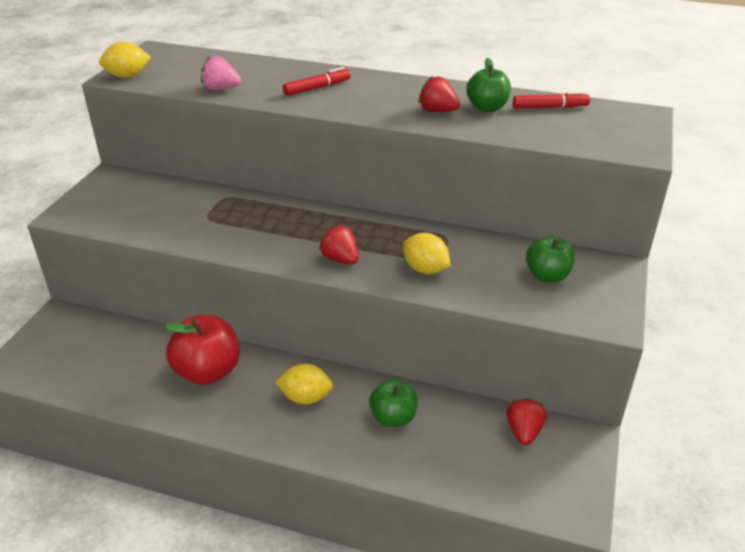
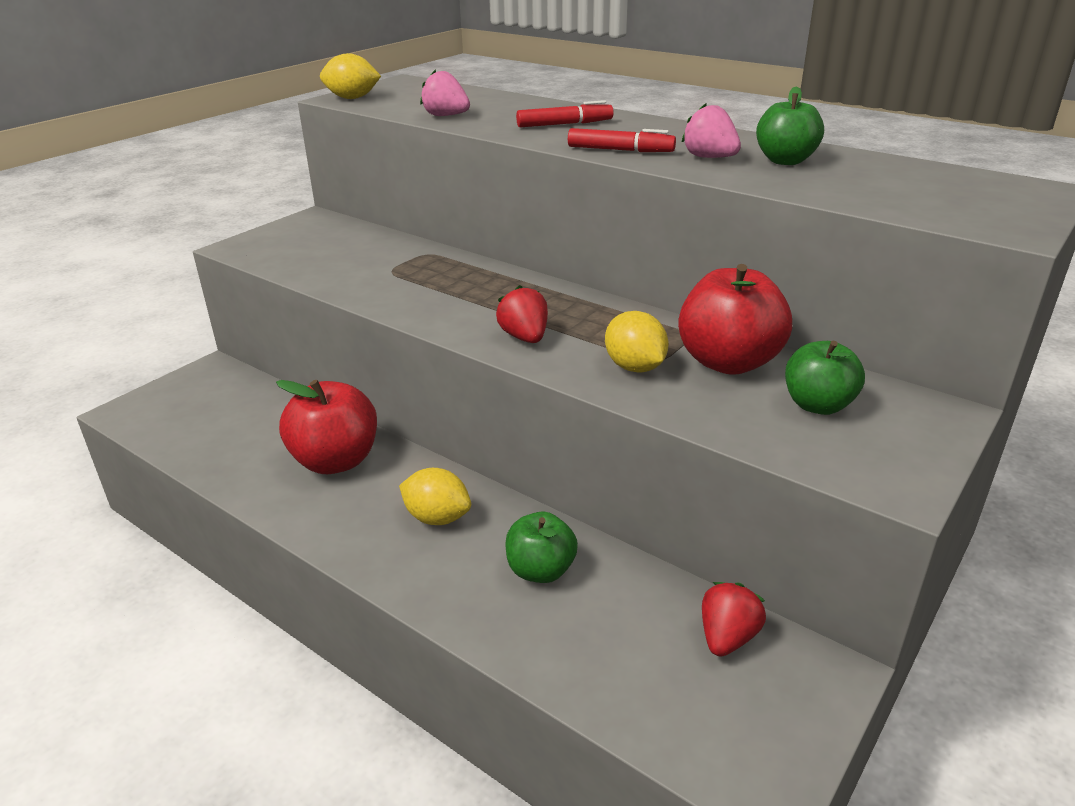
camera: 20 degrees right, 5 degrees down
(437, 111) = (710, 158): red strawberry -> pink strawberry
(481, 254) = (728, 362): none -> red apple
(550, 107) = (884, 169): red marker -> red marker (620, 150)

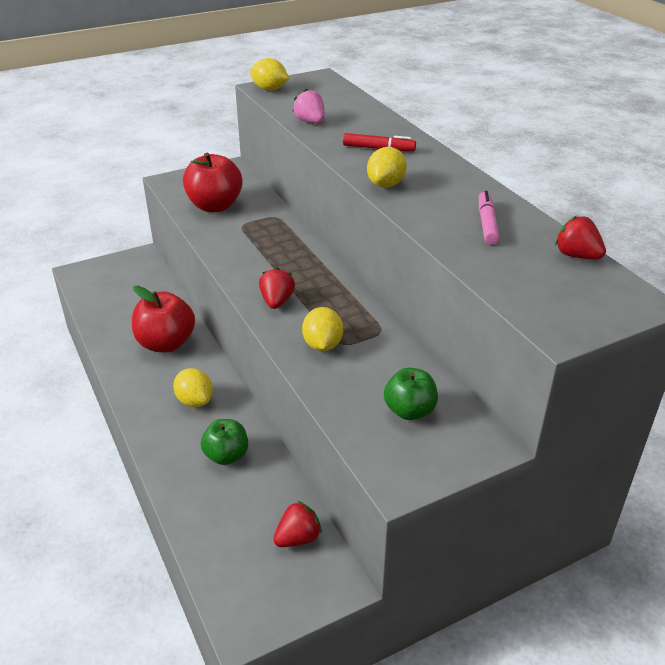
camera: 25 degrees right, 5 degrees up
(620, 150) = (386, 184): red marker -> yellow lemon
(710, 158) = (437, 207): pink strawberry -> none
(728, 362) = (385, 360): red apple -> red apple (215, 206)
(785, 161) = (487, 224): green apple -> pink marker
(918, 167) = (576, 255): none -> red strawberry

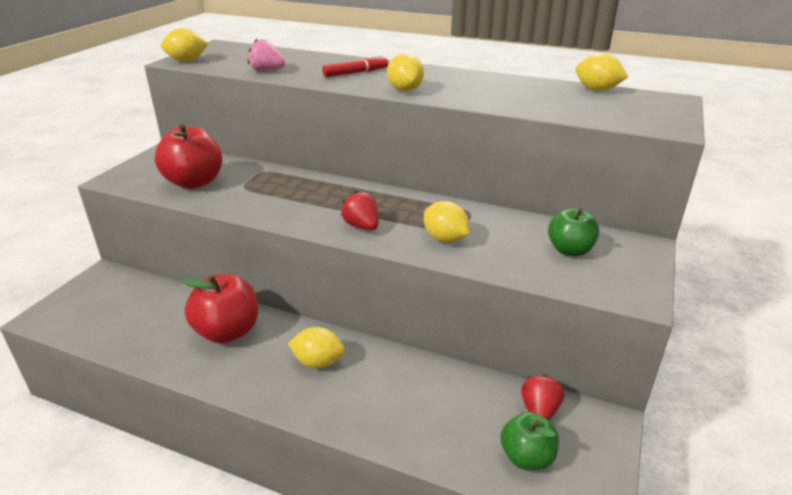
camera: 40 degrees left, 5 degrees down
(226, 455) = (403, 387): green apple -> green apple (526, 457)
(487, 224) = (515, 91): pink marker -> none
(576, 255) = (597, 90): red strawberry -> yellow lemon

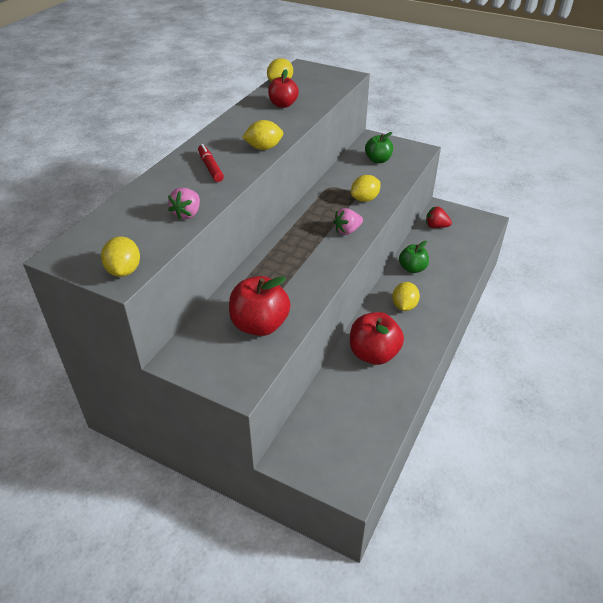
camera: 85 degrees left, 10 degrees up
(362, 226) = (347, 231): red strawberry -> pink strawberry
(526, 457) = (466, 235): green apple -> green apple (412, 268)
(529, 94) = (283, 104): none -> red apple

